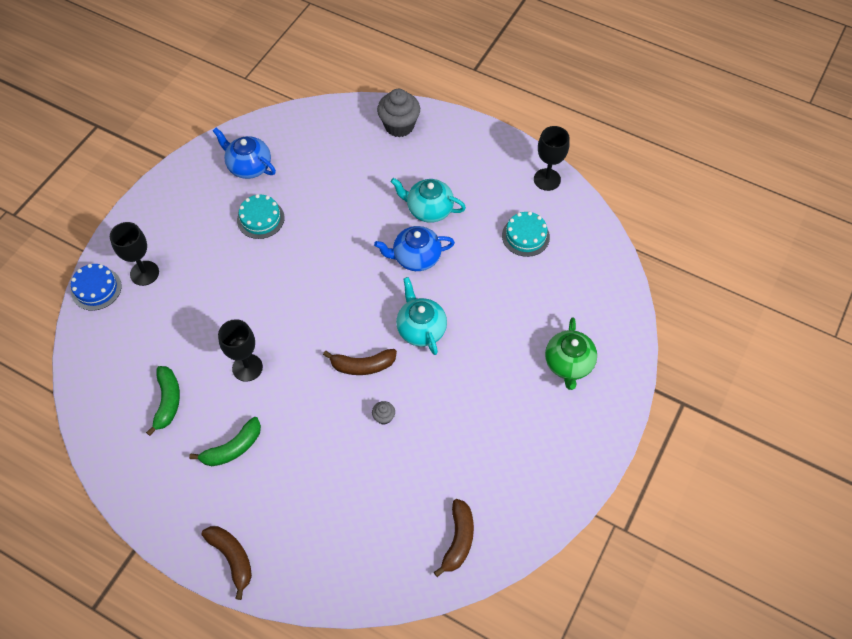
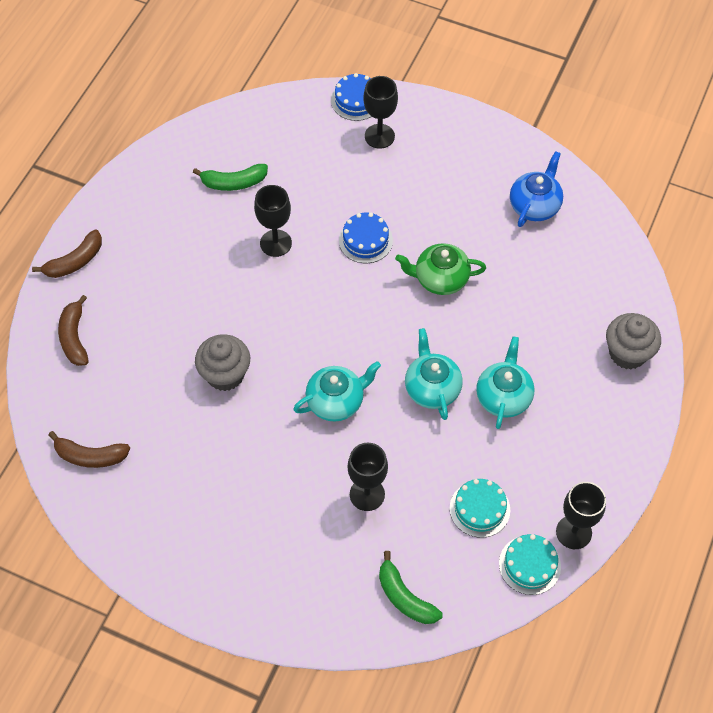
camera: 85 degrees right, 0 degrees up
(233, 448) = (186, 244): green banana -> green banana (405, 597)
(259, 294) = (365, 240): none -> blue cake
(260, 219) = (463, 227): turquoise cake -> turquoise cake (529, 565)
(363, 365) = (285, 348): brown banana -> brown banana (74, 337)
(384, 417) = (225, 374): grey cupcake -> grey cupcake, size x2.18
(416, 257) = (432, 388): blue teapot -> turquoise teapot
(509, 312) = (367, 494): none -> black goblet
(568, 364) = (302, 562): green teapot -> green teapot (440, 279)

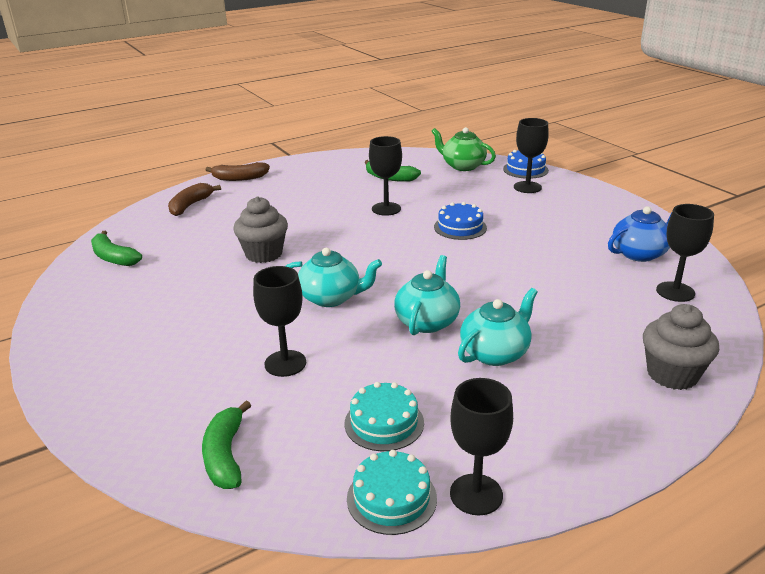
camera: 35 degrees right, 30 degrees down
(90, 456) = (114, 257): brown banana -> green banana
(440, 279) = (505, 264): green teapot -> green teapot (462, 166)
(585, 249) = (675, 292): none -> black goblet

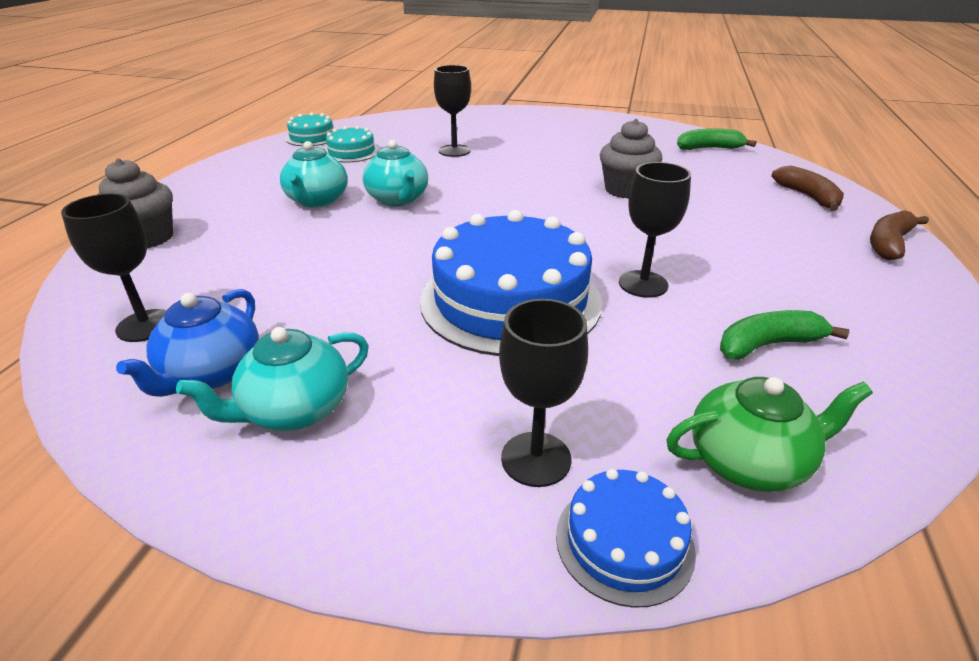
camera: 135 degrees right, 5 degrees up
(225, 455) = (414, 123): green banana -> none
(331, 298) = (500, 185): turquoise teapot -> turquoise teapot (295, 410)
(460, 227) = (510, 300): blue cake -> blue cake, size x2.10
(476, 494) = (268, 149): black goblet -> none

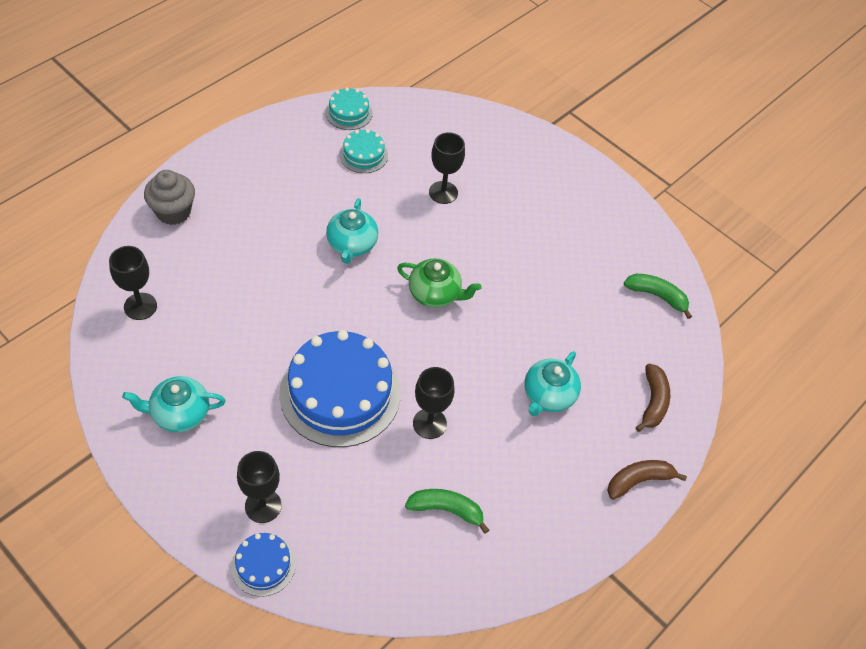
camera: 25 degrees right, 20 degrees up
(212, 373) = (155, 365): blue teapot -> none
(317, 201) = (297, 218): turquoise teapot -> turquoise teapot (548, 395)
(625, 190) = (523, 318): grey cupcake -> none
(749, 461) = (353, 565): green teapot -> green teapot (435, 294)

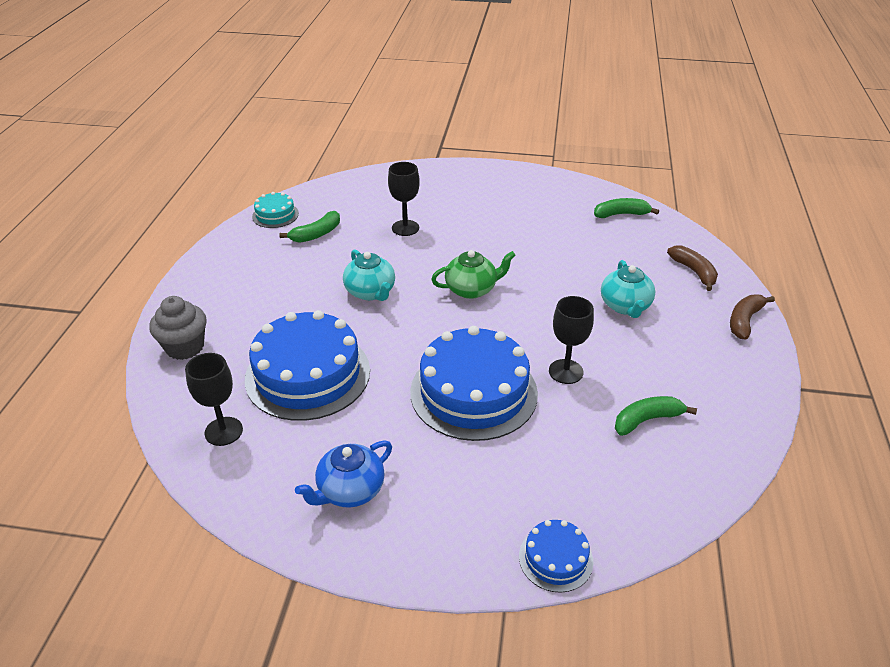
camera: 30 degrees left, 15 degrees down
(180, 413) = (350, 490): turquoise teapot -> blue teapot
(236, 294) = (308, 374): none -> blue cake
(263, 506) = (503, 513): black goblet -> none
(363, 155) = (316, 234): turquoise cake -> green banana

